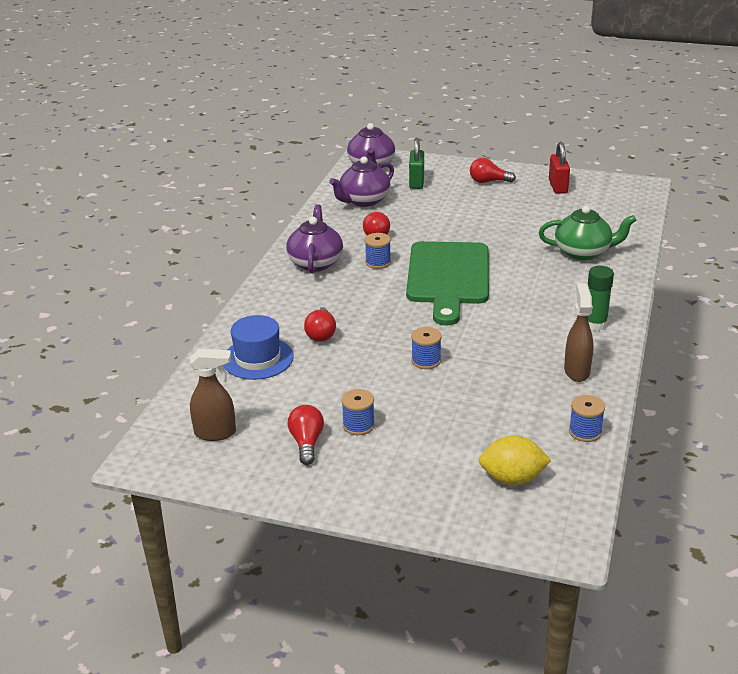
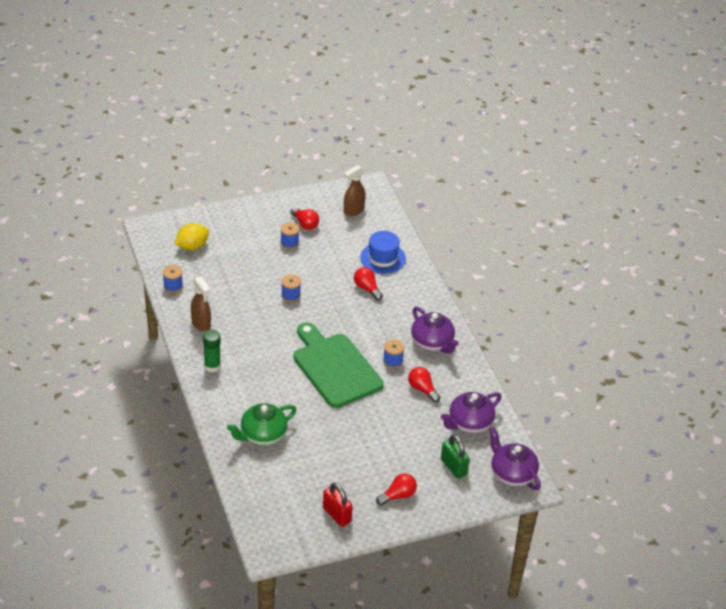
camera: 140 degrees right, 10 degrees up
(364, 200) = (469, 423): purple teapot -> purple teapot turned 135 degrees counterclockwise

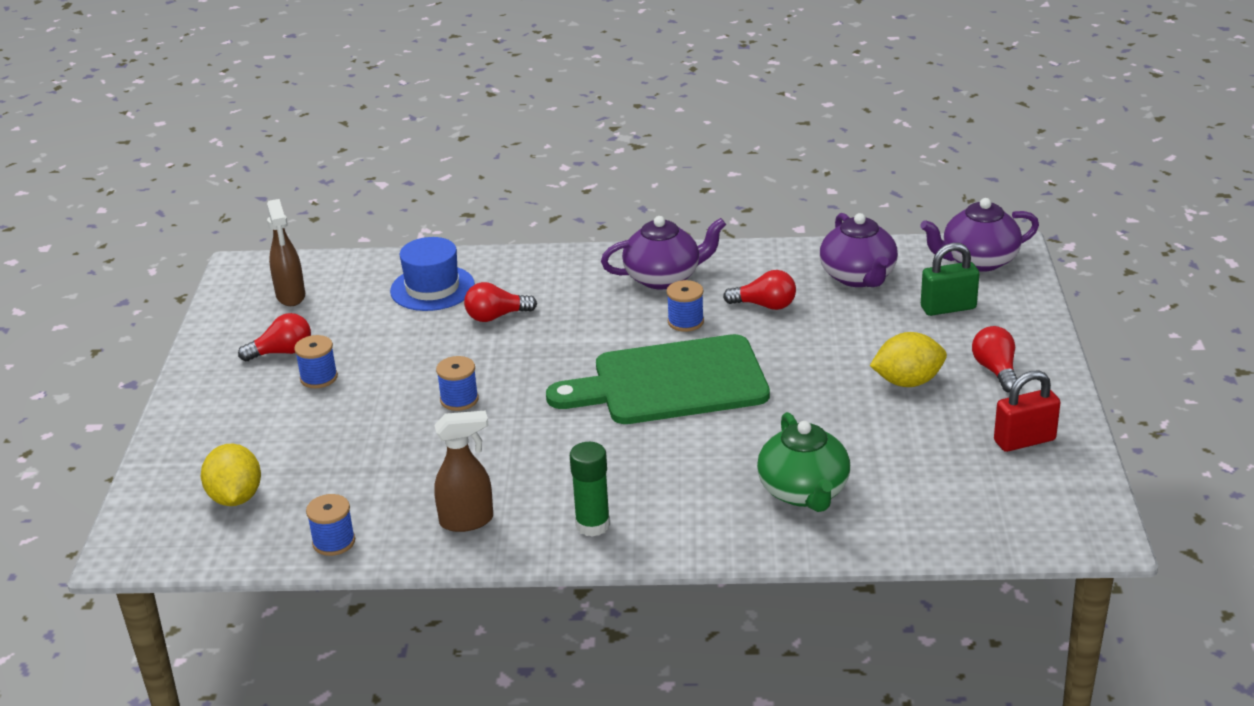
camera: 65 degrees left, 10 degrees down
(372, 460) = (907, 382): none -> yellow lemon
(422, 389) = (765, 305): red light bulb -> red light bulb turned 150 degrees counterclockwise

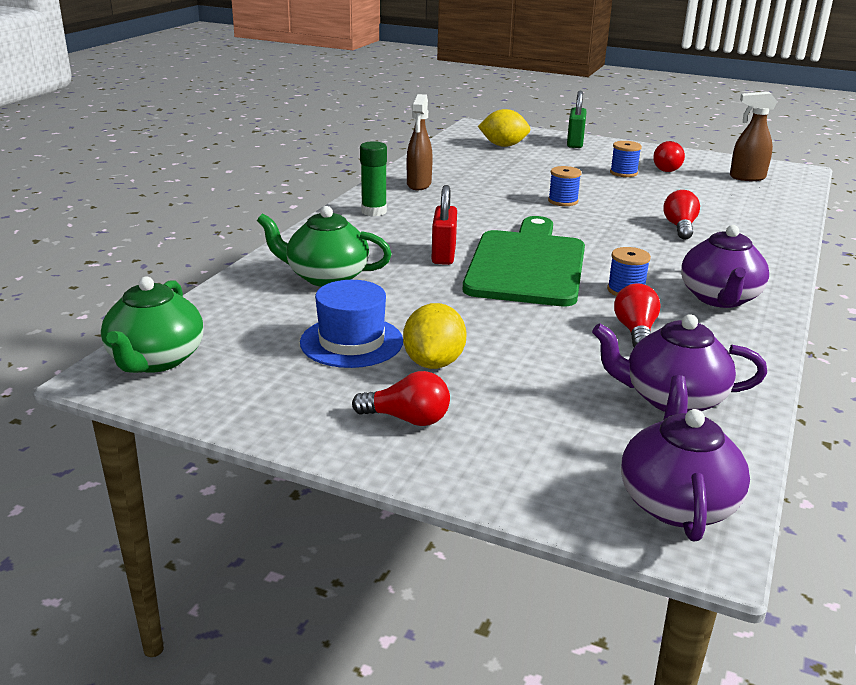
camera: 110 degrees right, 5 degrees down
(334, 542) = (436, 158): blue spool -> none
(432, 288) = (740, 215): blue hat -> blue hat (351, 342)
(765, 305) = (635, 331): red light bulb -> red light bulb turned 150 degrees clockwise
(948, 308) = (564, 435): green padlock -> green padlock (575, 143)
(1024, 441) = (274, 390): red padlock -> red padlock (443, 255)
(1049, 521) = (155, 360): none -> green teapot

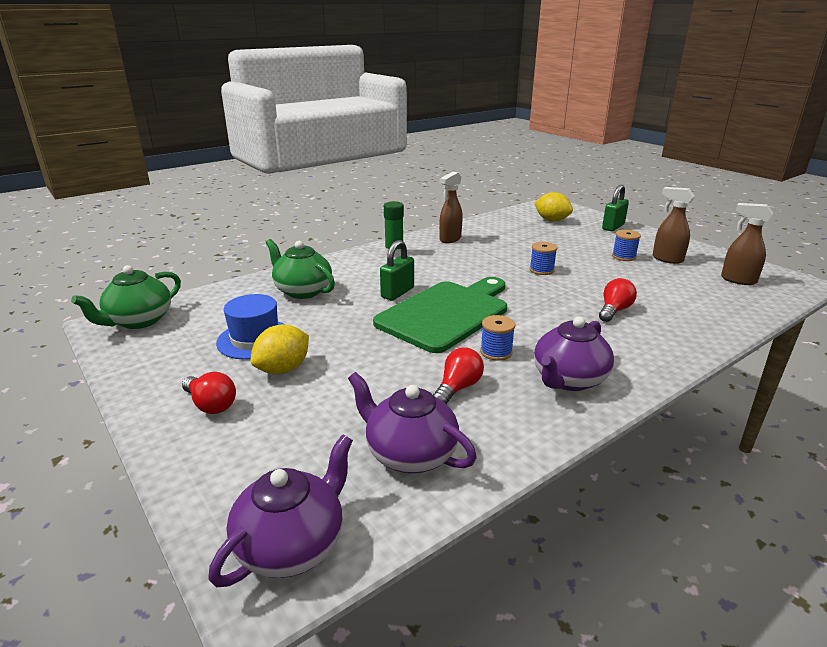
camera: 30 degrees right, 0 degrees up
(443, 255) = (397, 293): red padlock -> green padlock
(665, 168) = (667, 259): red light bulb -> brown spray bottle

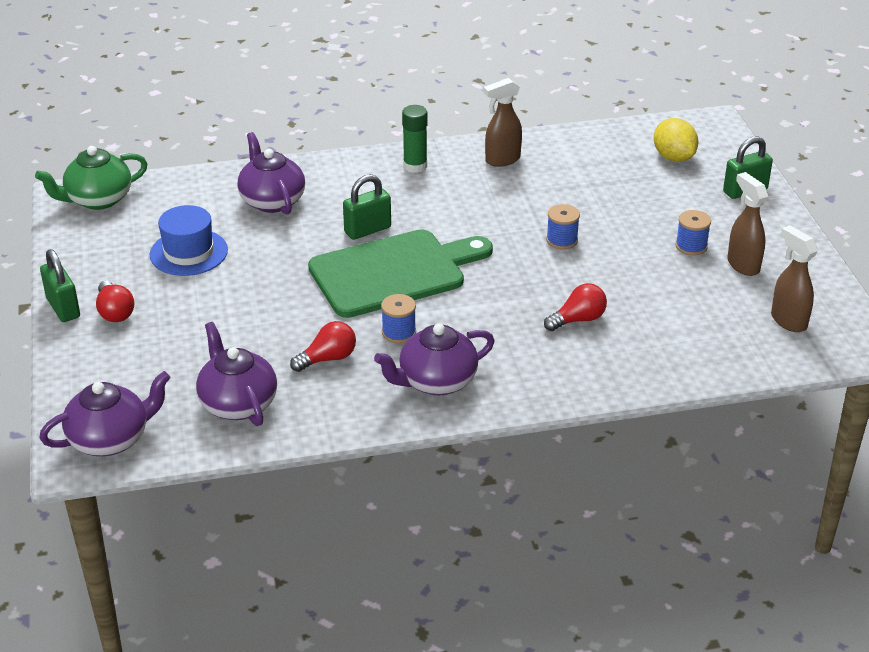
camera: 25 degrees right, 10 degrees up
(148, 416) = (63, 308): none -> green padlock
(283, 369) = (192, 294): yellow lemon -> none
(302, 291) = (272, 201): green teapot -> purple teapot

